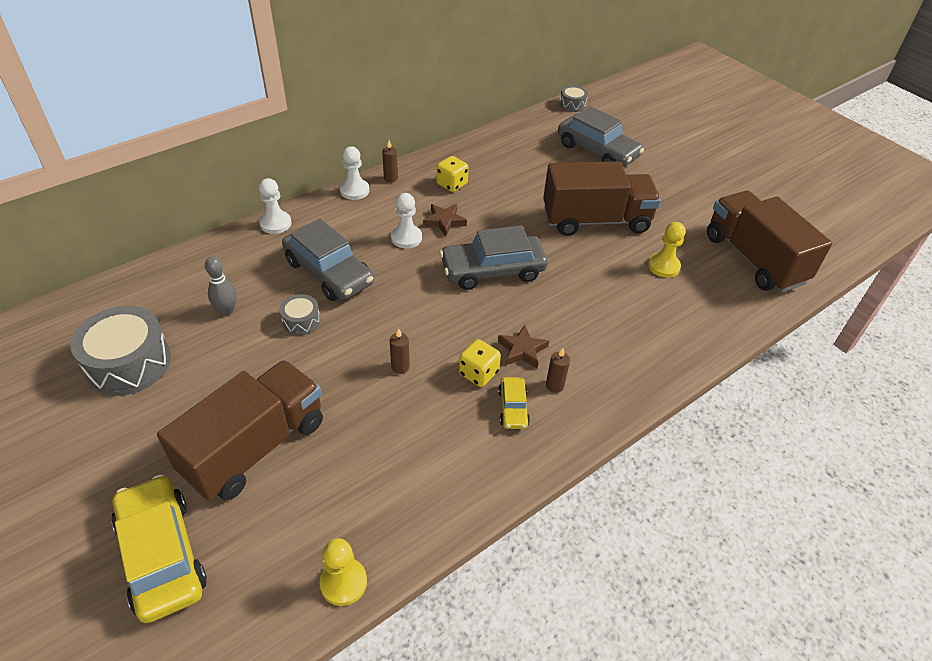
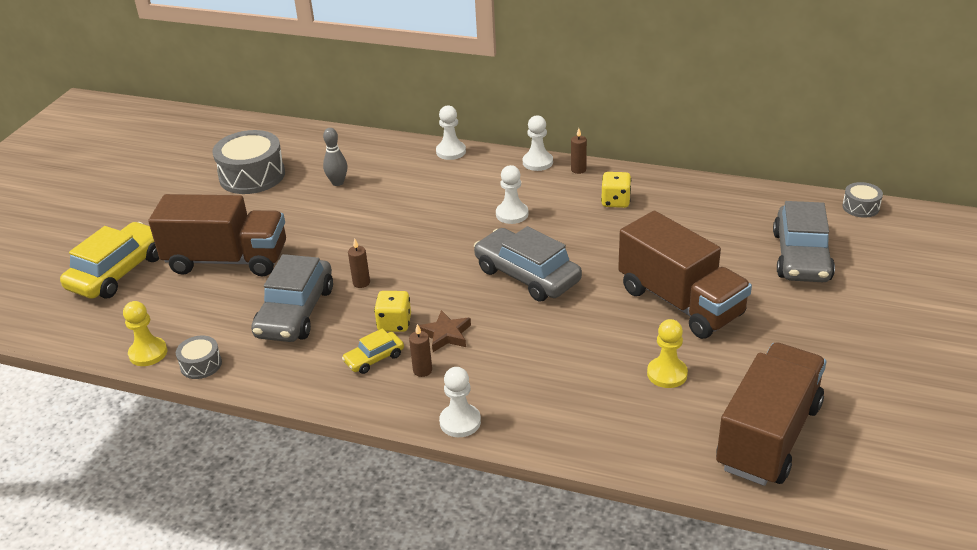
camera: 60 degrees right, 10 degrees down
(301, 321) = (361, 217): grey drum -> grey drum (201, 364)
(329, 272) = (425, 201): grey car -> grey car (295, 312)
(444, 221) = (558, 222): brown star -> none
(634, 394) = (460, 422): none -> white pawn

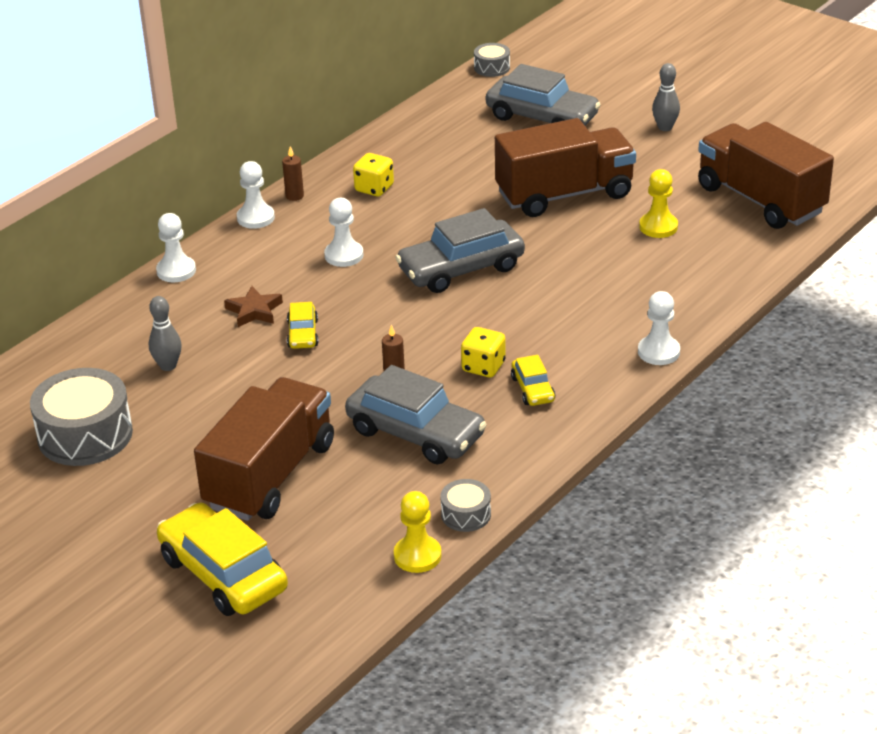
camera: 70 degrees left, 0 degrees up
(400, 225) = (303, 334): none -> yellow car
(422, 370) = (571, 361): brown candle -> none
(446, 335) = (524, 337): brown star -> brown star (254, 311)
(852, 336) = (665, 127): none -> grey bowling pin

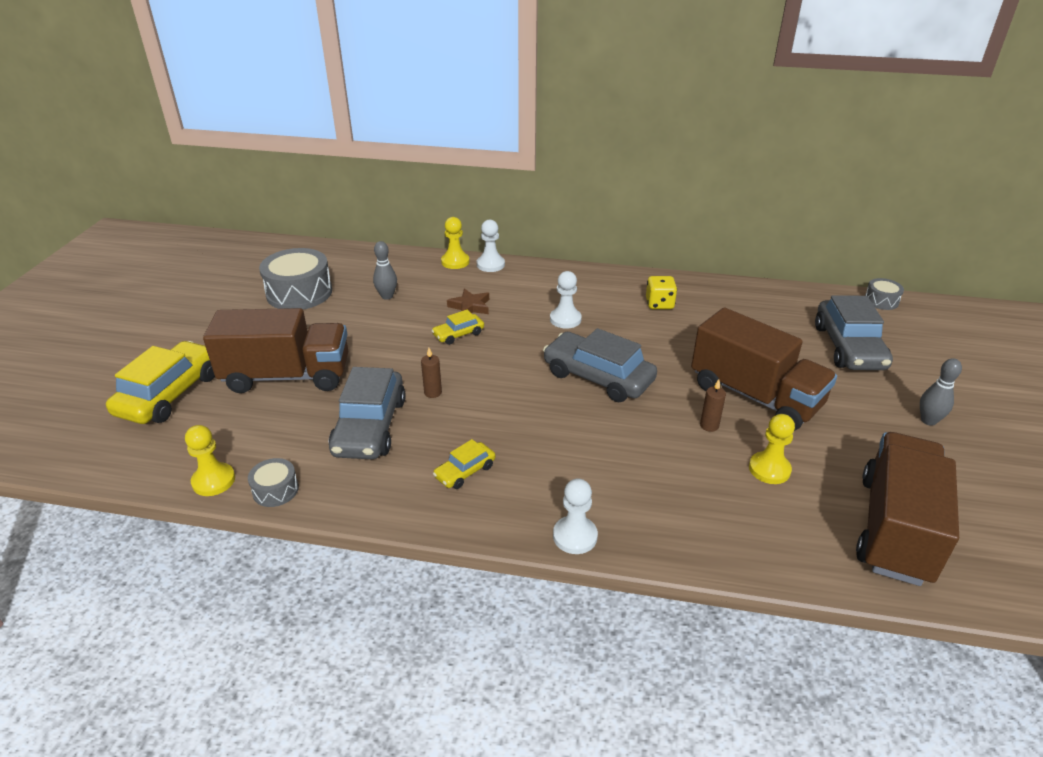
camera: 60 degrees right, 0 degrees up
(140, 295) = (455, 262): none -> yellow pawn
(255, 218) = (575, 271): white pawn -> none
(294, 196) = (615, 277): brown candle -> brown candle (709, 425)
(483, 367) = (477, 433): yellow dice -> none

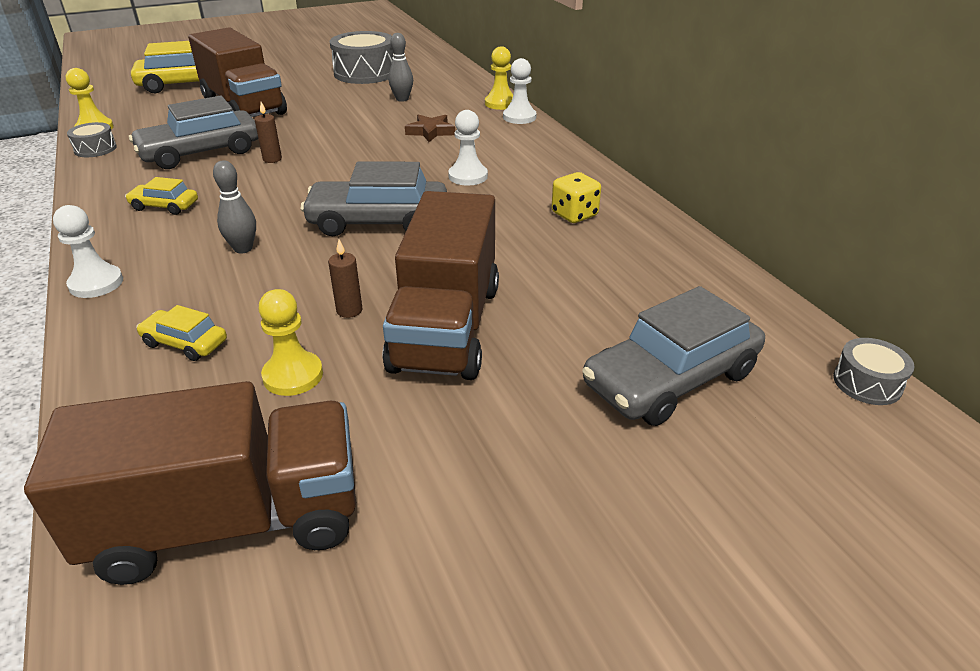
camera: 55 degrees right, 0 degrees up
(458, 334) = (377, 141): yellow car -> yellow car (185, 343)
(598, 377) = (378, 222): grey car -> grey car turned 90 degrees counterclockwise
(928, 420) = (551, 509): grey bowling pin -> grey bowling pin (243, 248)

